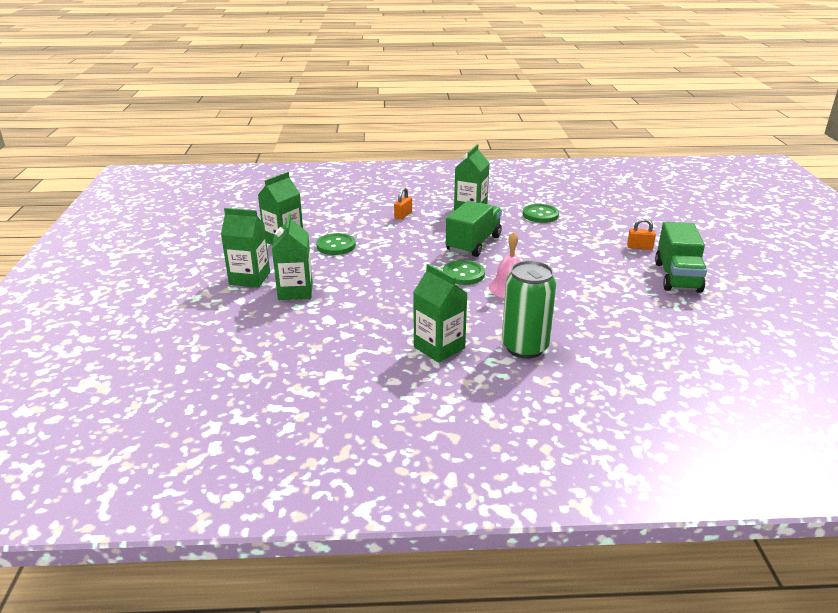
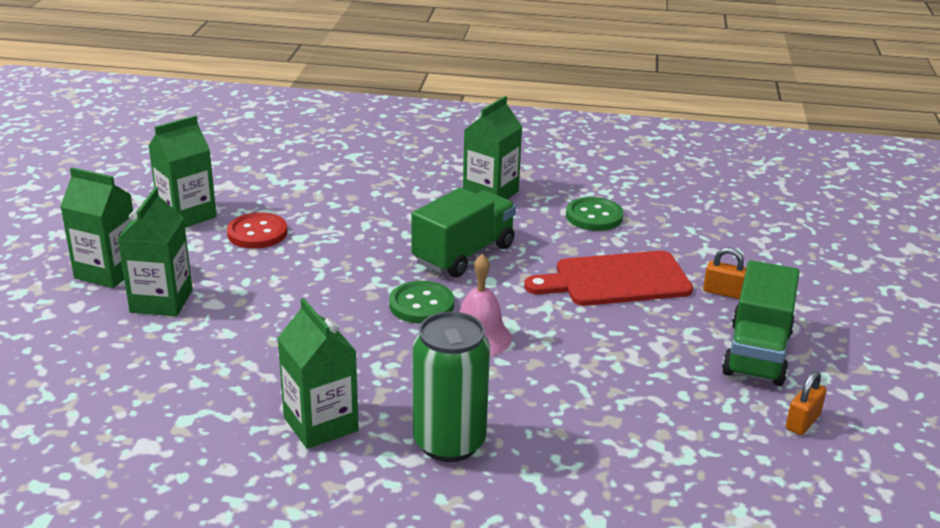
camera: 10 degrees right, 0 degrees up
(336, 246) = (257, 233): green button -> red button
(403, 215) = (382, 193): orange padlock -> orange padlock (802, 422)
(573, 248) = (616, 280): none -> red cutting board

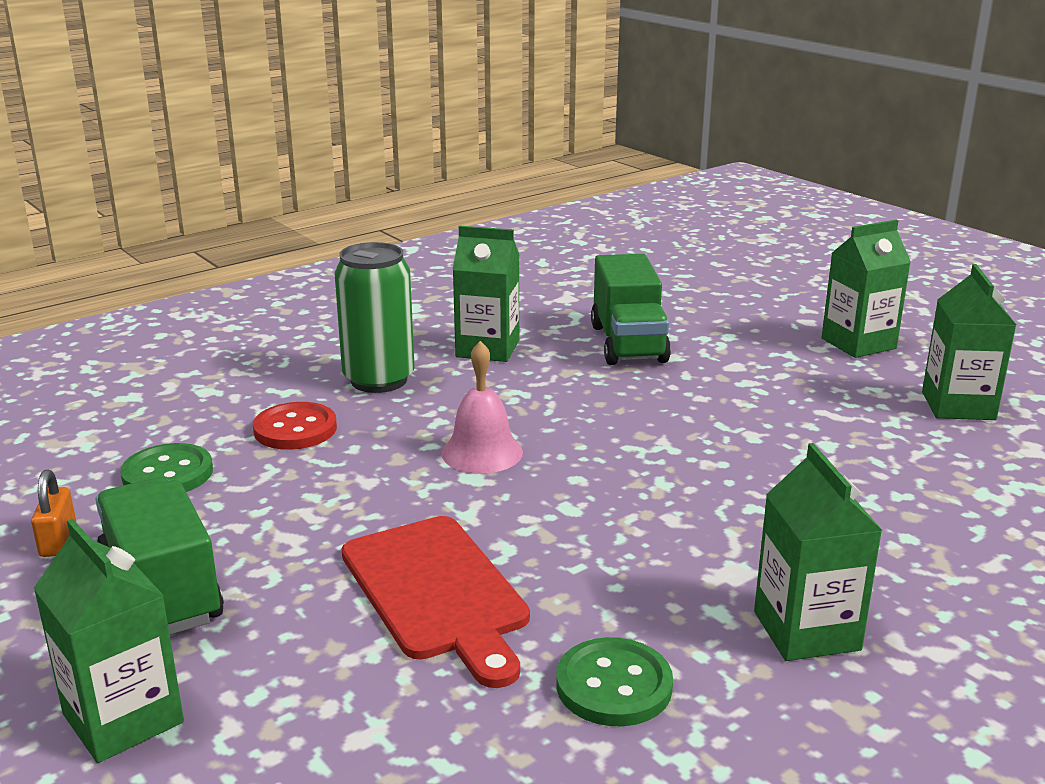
camera: 135 degrees right, 5 degrees down
(161, 301) = (769, 349): green carton -> green carton (123, 718)
(257, 233) = (866, 426): red button -> red button (295, 429)
(421, 305) = (584, 450): green button -> green button (167, 474)
(464, 254) = (653, 521): green truck -> green truck (628, 343)
(616, 280) = (437, 592): red cutting board -> red cutting board turned 120 degrees clockwise
(723, 292) = (275, 659): orange padlock -> none

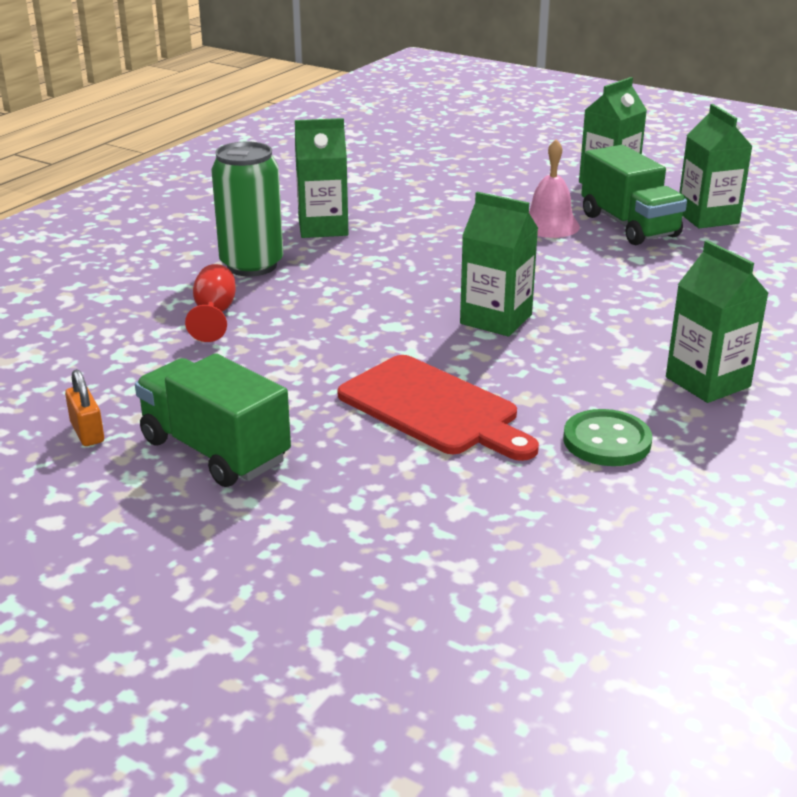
camera: 20 degrees left, 5 degrees up
(123, 718) = (268, 538): green carton -> green carton (496, 319)
(167, 474) = (134, 366): green button -> none
(295, 429) = (214, 314): red button -> red goblet
(482, 452) = (385, 306): pink bell -> pink bell (549, 225)
(628, 343) = (434, 207): green truck -> green truck (629, 225)

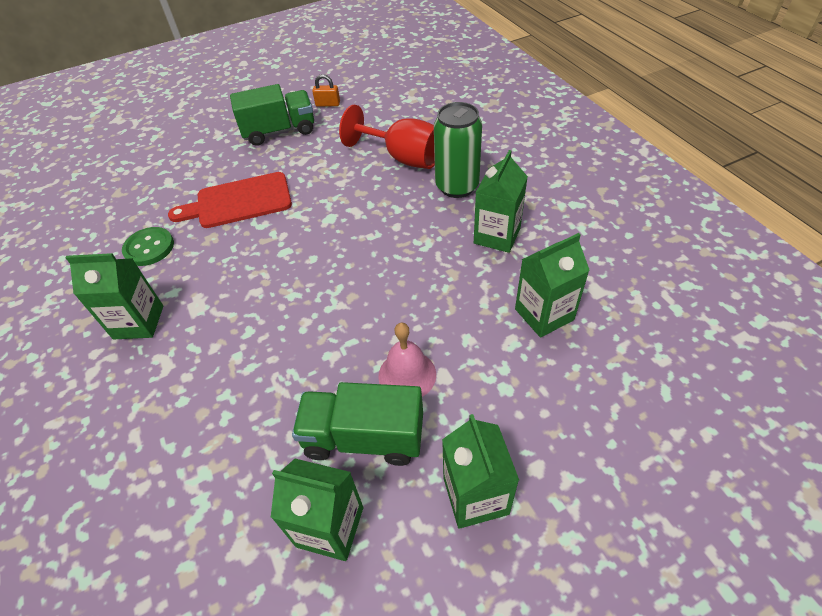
camera: 125 degrees right, 20 degrees up
(214, 314) = (403, 158): red goblet -> red goblet, size x1.75
(496, 319) = (295, 264): green carton -> green carton (544, 314)

